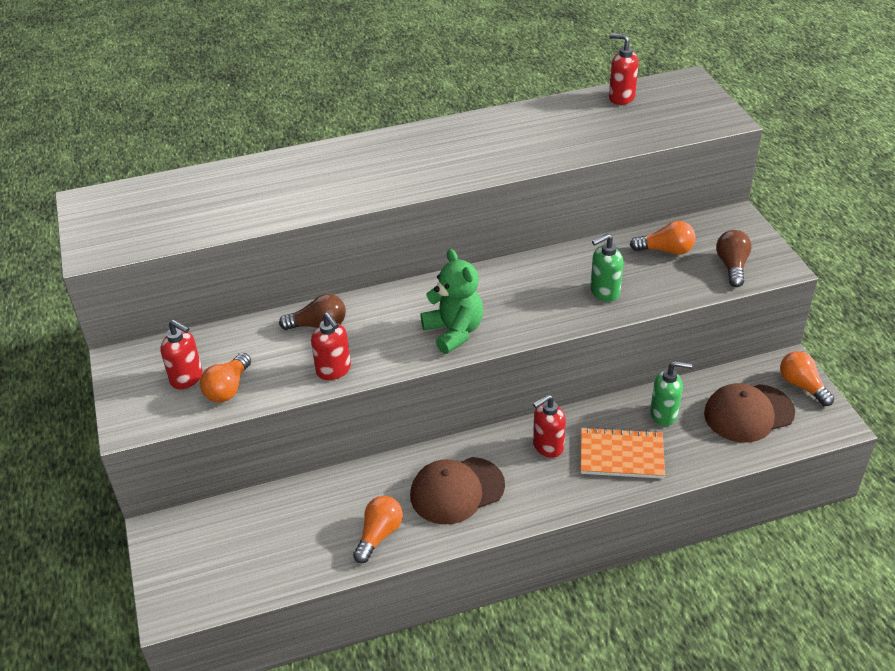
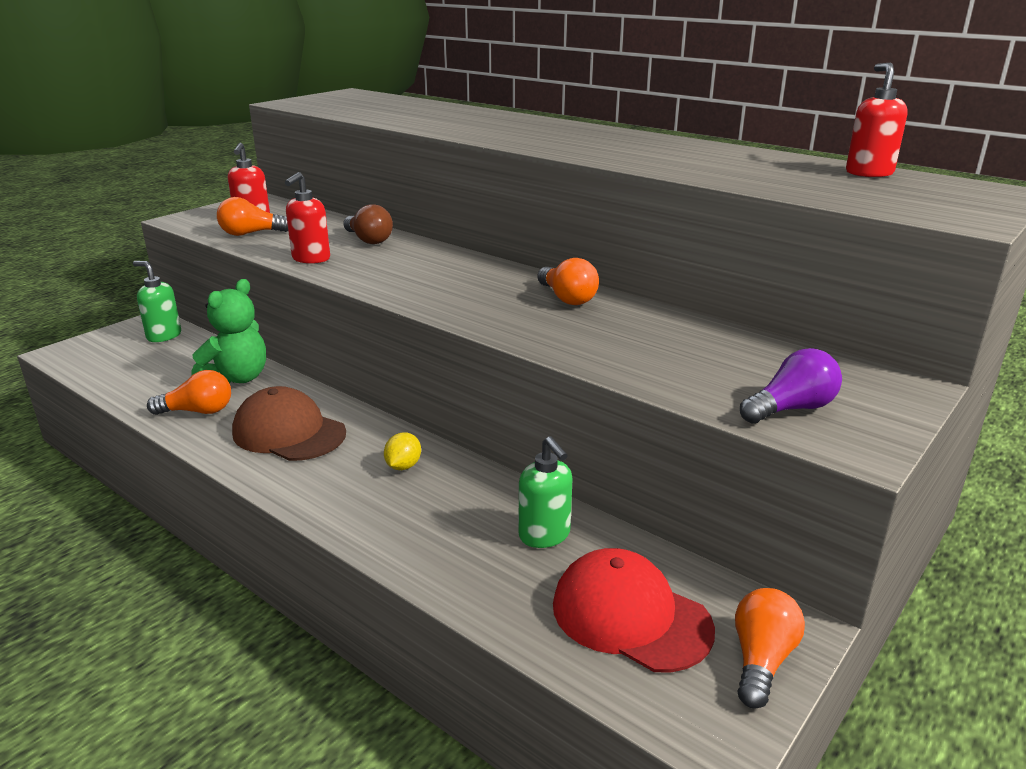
camera: 55 degrees right, 15 degrees down
(454, 332) = (424, 288): green teddy bear -> green teddy bear (237, 378)
(547, 446) = (403, 466): red soap dispenser -> yellow lemon
(604, 292) = (598, 341): green soap dispenser -> green soap dispenser (164, 336)
(621, 455) = (434, 524): orange notebook -> none
(666, 250) = (743, 356): orange light bulb -> orange light bulb (567, 298)
(732, 266) = (791, 409): brown light bulb -> purple light bulb
(748, 413) = (630, 616): brown cap -> red cap

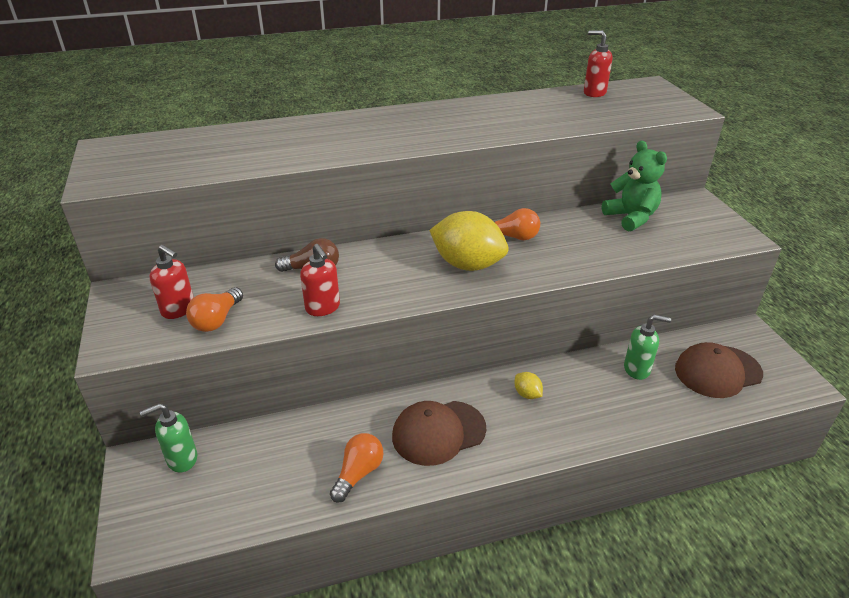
camera: 55 degrees left, 10 degrees up
(237, 378) = (322, 435): green teddy bear -> green teddy bear (631, 217)
(471, 292) = (467, 264): none -> yellow lemon
(630, 616) = (717, 371): red cap -> brown cap
(761, 660) = (764, 349): orange light bulb -> none
(791, 409) = (699, 236): purple light bulb -> none

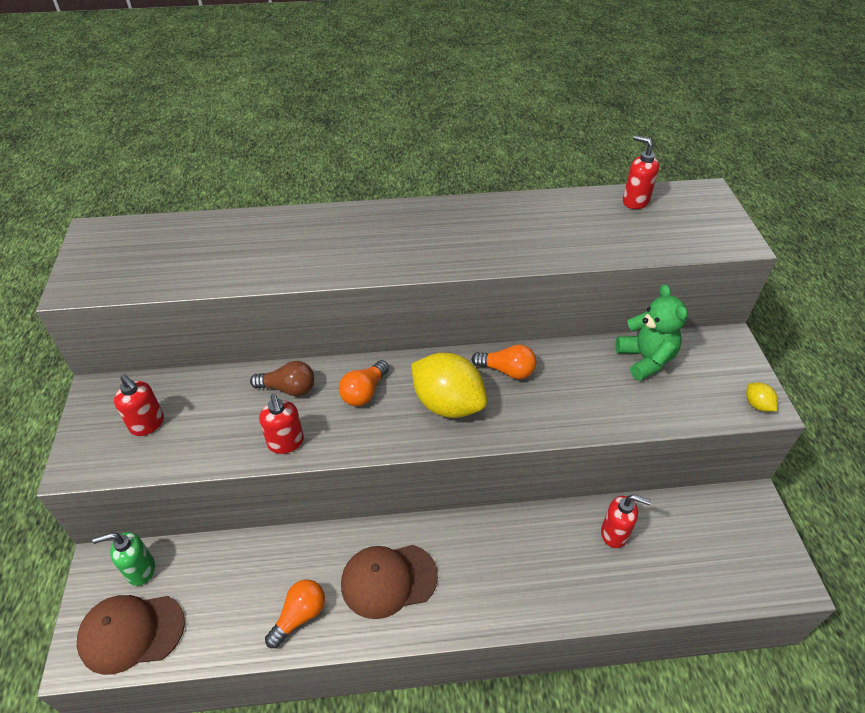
camera: 10 degrees right, 10 degrees up
(217, 320) = (180, 443): orange light bulb -> orange light bulb (364, 392)
(527, 394) = (490, 547): yellow lemon -> yellow lemon (757, 405)
(637, 369) = (615, 534): green soap dispenser -> red soap dispenser
(717, 371) = (702, 550): brown cap -> brown cap (131, 632)

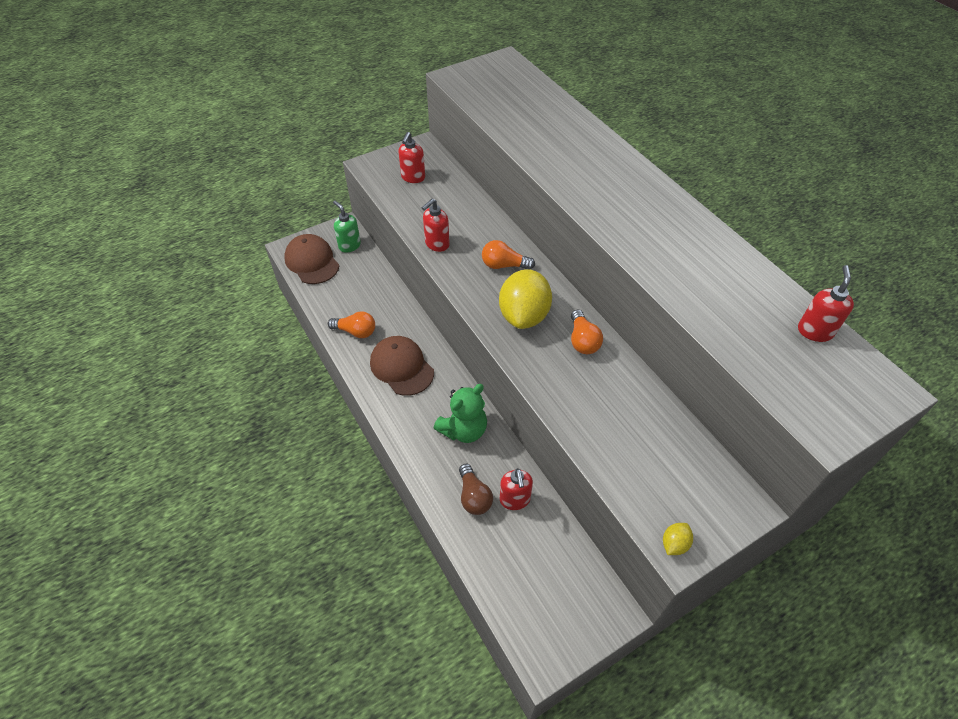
camera: 65 degrees right, 5 degrees up
(288, 388) = (481, 226): brown light bulb -> brown light bulb (474, 496)
(645, 359) = (668, 437): green teddy bear -> green teddy bear (464, 430)

